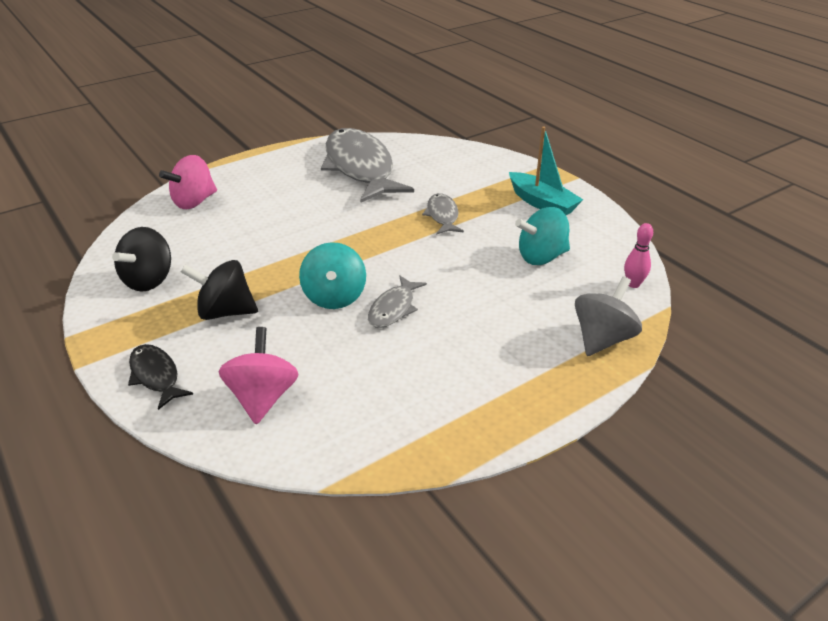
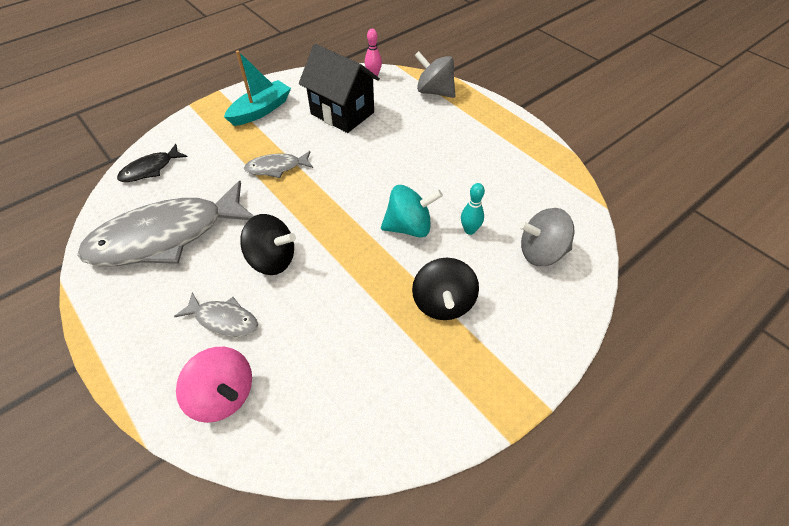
camera: 95 degrees left, 15 degrees up
(149, 280) = (400, 390): black spinning top -> black spinning top (272, 260)
(156, 376) = (541, 333): black fish -> black fish (150, 169)
(262, 398) = (541, 252): pink spinning top -> grey spinning top
(317, 342) = (469, 230): none -> turquoise bowling pin
(393, 308) = (419, 189): grey fish -> grey fish (223, 320)
(541, 257) = (342, 113): turquoise spinning top -> black house

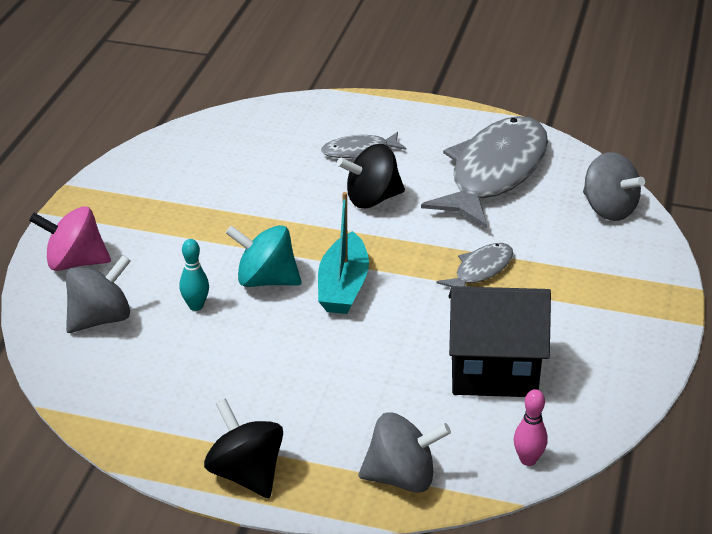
camera: 145 degrees right, 15 degrees down
(150, 169) = (608, 209): black fish -> grey spinning top
(223, 395) = (303, 122): pink spinning top -> pink spinning top (75, 262)
(261, 110) = (602, 324): turquoise boat -> turquoise boat (343, 286)
(409, 227) = (266, 280): turquoise spinning top -> turquoise spinning top turned 60 degrees clockwise
(443, 303) = (177, 236): black spinning top -> black spinning top (246, 474)

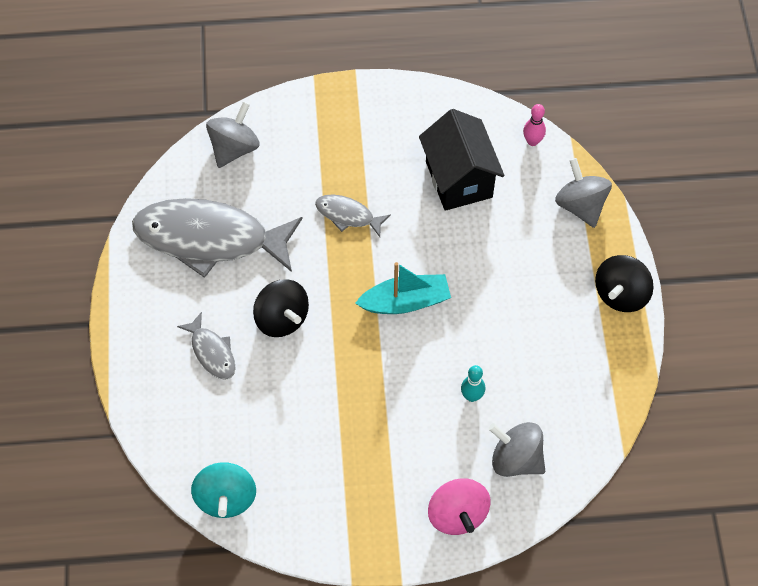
camera: 110 degrees left, 25 degrees up
(266, 280) = (420, 358): turquoise spinning top -> turquoise spinning top (226, 498)

